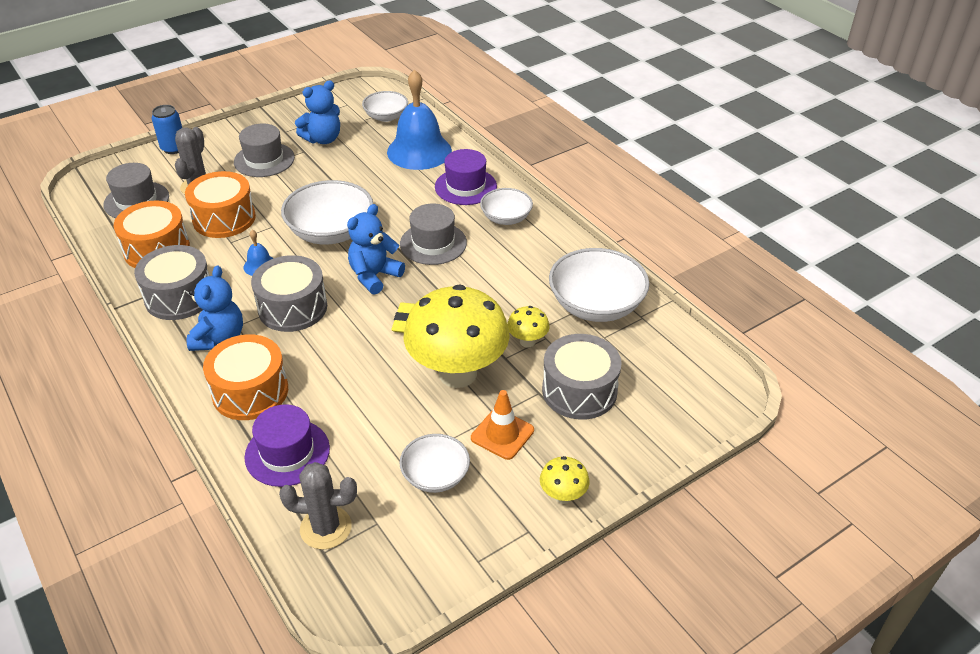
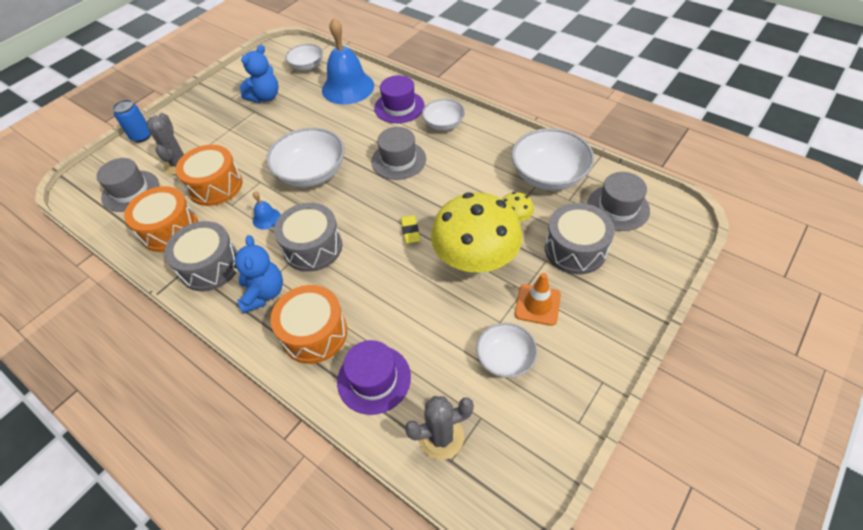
camera: 15 degrees left, 10 degrees up
(264, 160) = (225, 126): grey hat -> grey hat (618, 207)
(374, 276) = (366, 200): blue teddy bear -> none
(563, 496) = (611, 342): yellow mushroom -> none

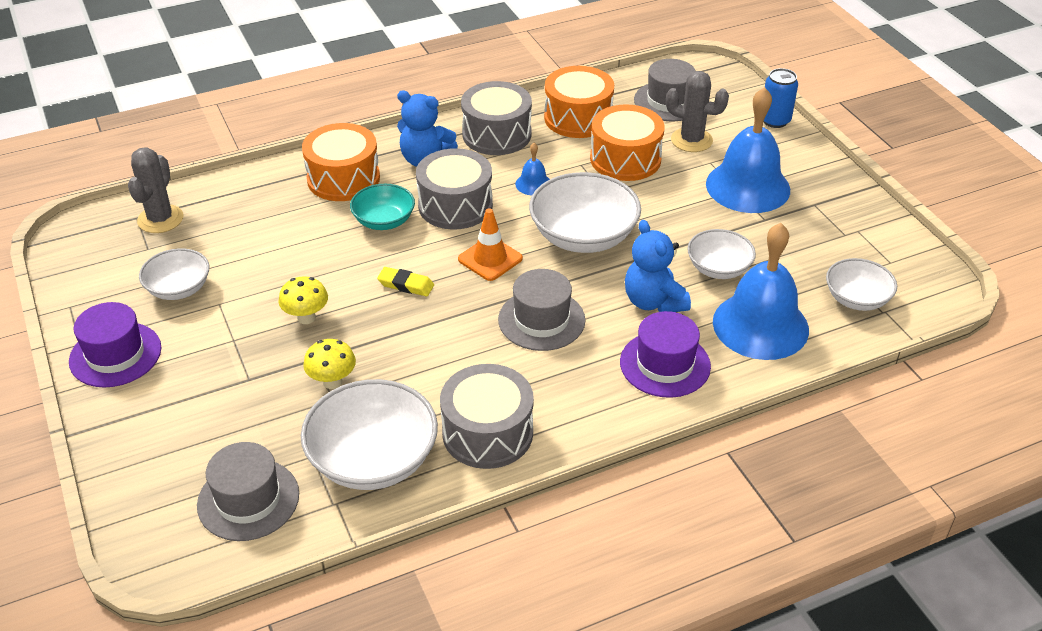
camera: 115 degrees right, 10 degrees down
(224, 126) = (748, 186): none -> blue bell
(265, 97) = (794, 236): blue teddy bear -> blue teddy bear (653, 302)
(352, 278) = (384, 221): none -> turquoise bowl
(374, 379) = (256, 199): purple hat -> purple hat (115, 354)
(443, 124) = (582, 397): white bowl -> white bowl (718, 268)
(475, 264) = (306, 318): yellow mushroom -> yellow mushroom, size x0.43
(537, 305) = (205, 341): orange traffic cone -> orange traffic cone (490, 259)
(575, 249) = (235, 414): grey drum -> grey drum (487, 433)

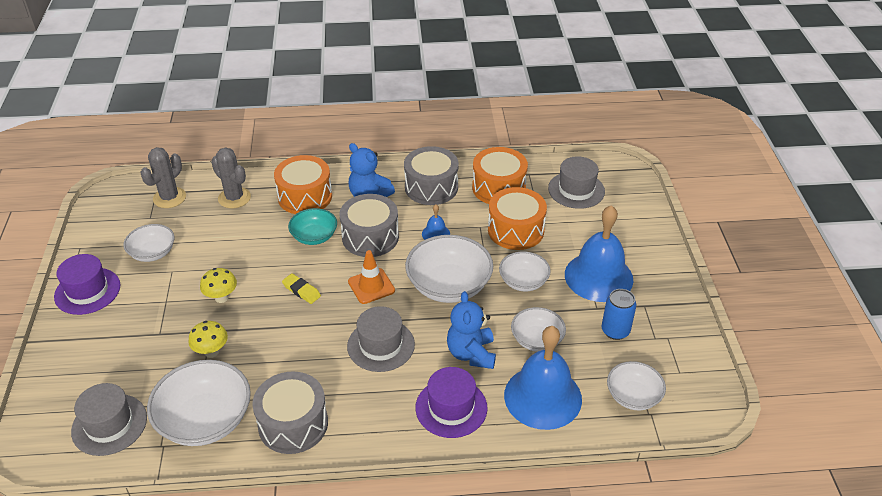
camera: 20 degrees right, 0 degrees up
(667, 211) = (523, 281): none -> white bowl
(691, 140) = (576, 227): grey cactus -> grey cactus (234, 198)
(775, 120) = (652, 226): blue can -> blue can (615, 331)

